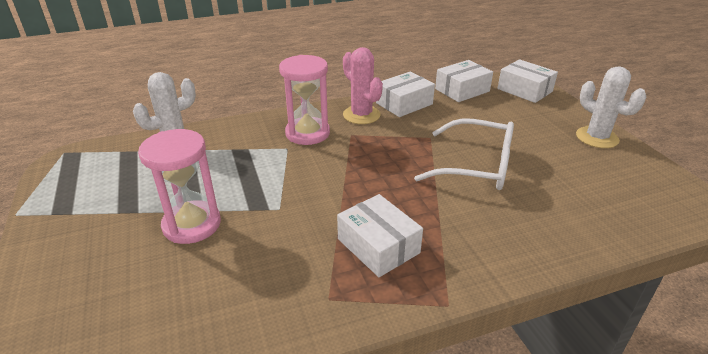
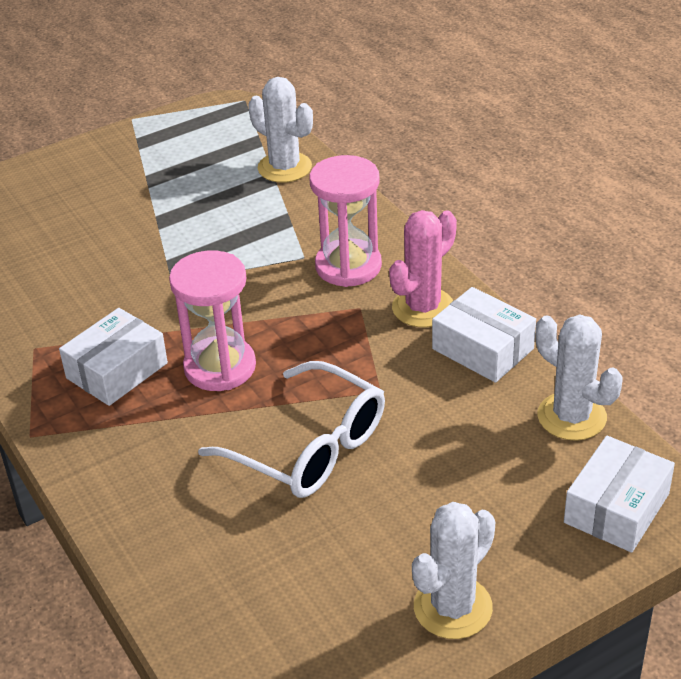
camera: 80 degrees right, 5 degrees up
(192, 224) = (133, 228): pink hourglass -> pink hourglass (220, 367)
(462, 90) = (571, 417): white box -> white cactus
(477, 166) = (309, 447): white glasses -> white glasses turned 60 degrees counterclockwise

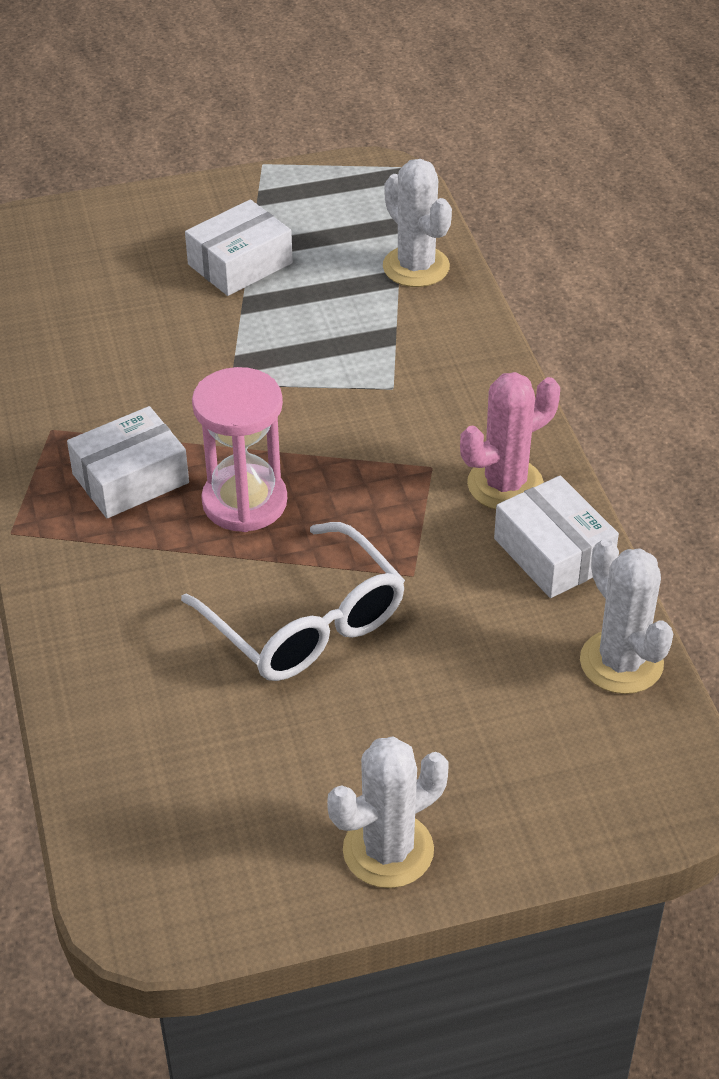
camera: 15 degrees right, 5 degrees up
(348, 266) = (439, 411): pink hourglass -> none
(616, 508) = (624, 786): white box -> white box (240, 264)

